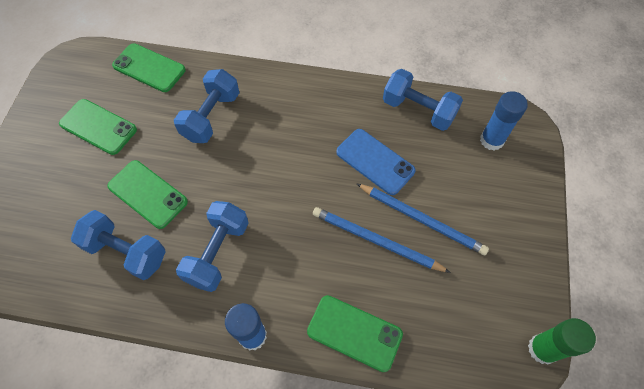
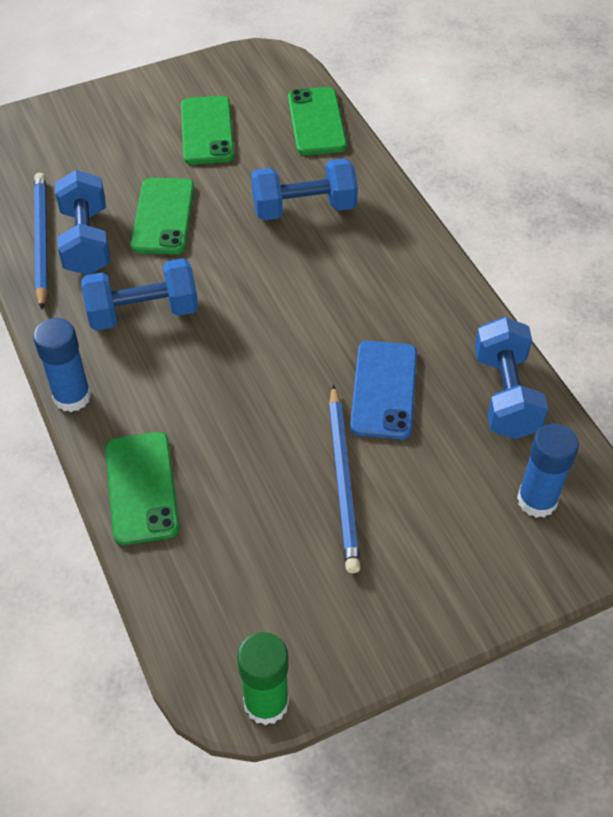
camera: 55 degrees right, 10 degrees down
(376, 241) = (274, 448): blue pencil -> blue pencil (41, 240)

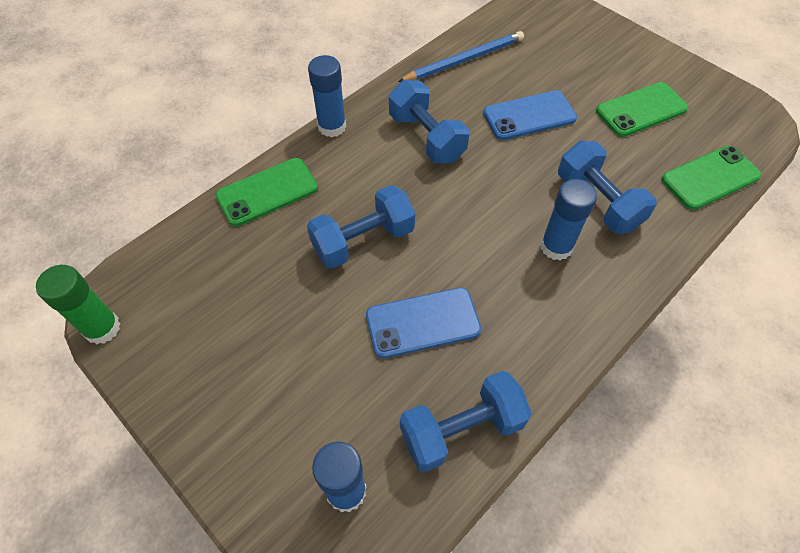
camera: 70 degrees right, 5 degrees up
(86, 241) = (478, 83): blue dumbbell -> blue dumbbell (363, 240)
(163, 216) = (529, 116): green phone -> blue phone
(342, 258) = (556, 247): none -> blue glue stick
(343, 480) = (315, 320): blue pencil -> none

